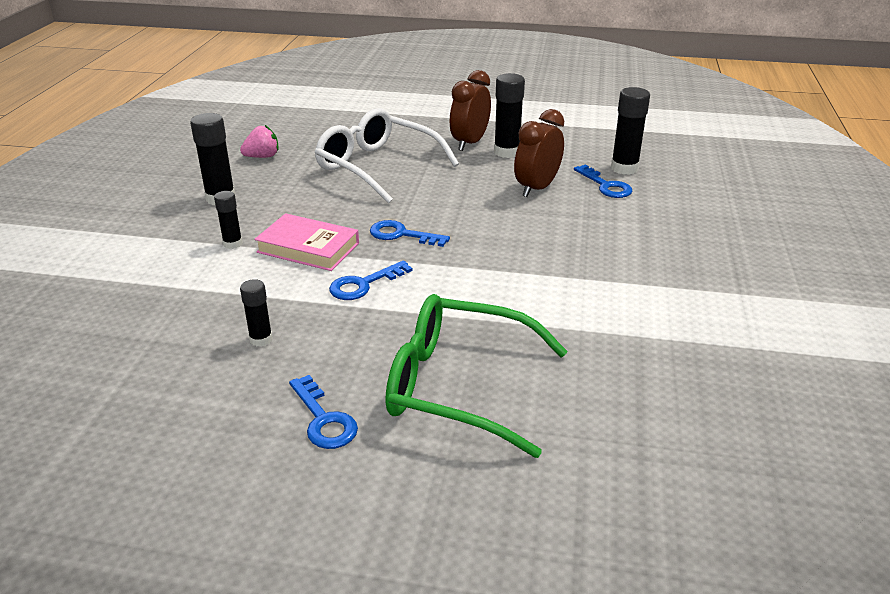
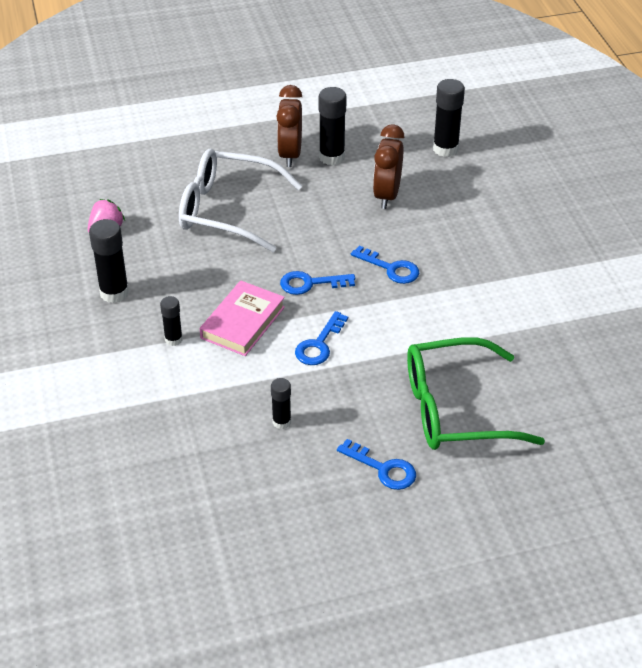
camera: 25 degrees left, 10 degrees up
(308, 248) = (243, 322): pink book -> pink book turned 60 degrees counterclockwise
(606, 186) = (442, 175): blue key -> blue key (391, 268)

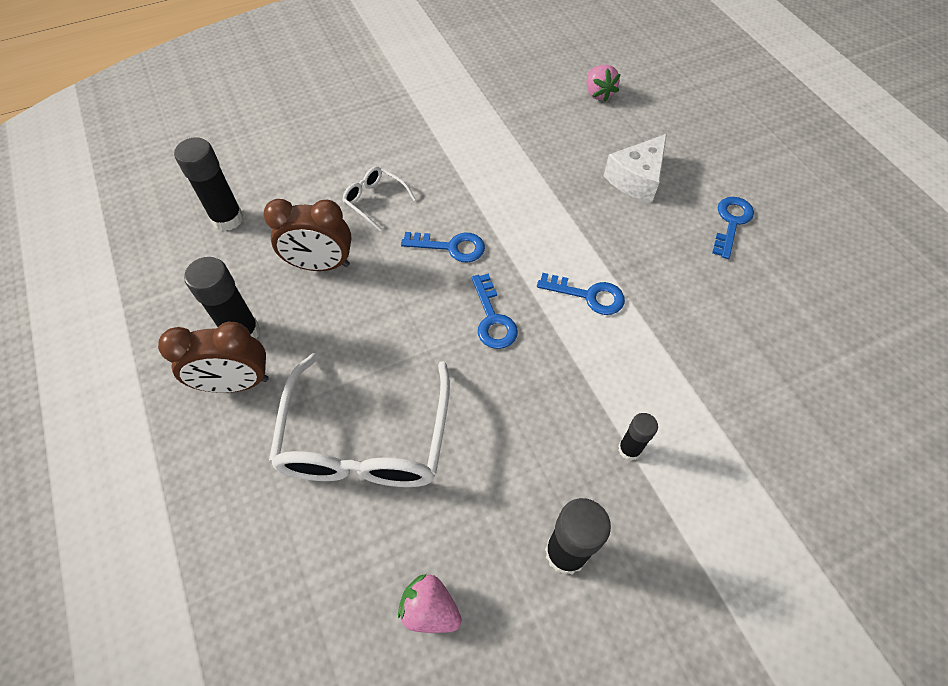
camera: 100 degrees left, 15 degrees up
(243, 322) = (576, 377): pink book -> none
(281, 422) = (711, 311): black glue stick -> none
(391, 268) = (451, 247): blue key -> blue key turned 75 degrees clockwise
(453, 228) = (375, 200): none -> white glasses
(455, 409) = (636, 179): green glasses -> white cheese
(594, 407) = (598, 93): none -> pink strawberry

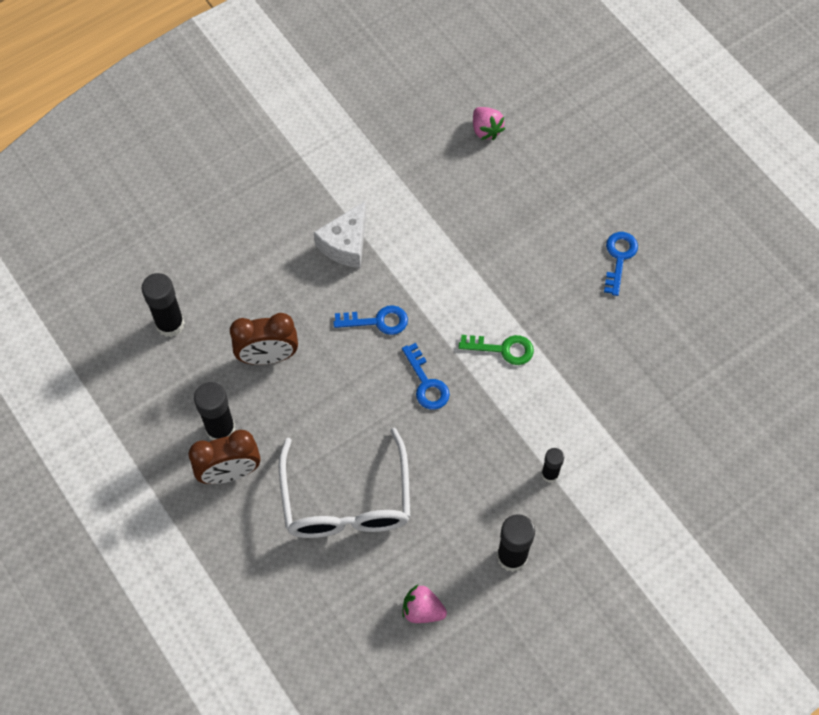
camera: 10 degrees left, 5 degrees up
(375, 200) = (298, 284): white glasses -> none
(588, 295) = (503, 349): blue key -> green key
(636, 179) = (532, 224): white cheese -> white cheese (346, 244)

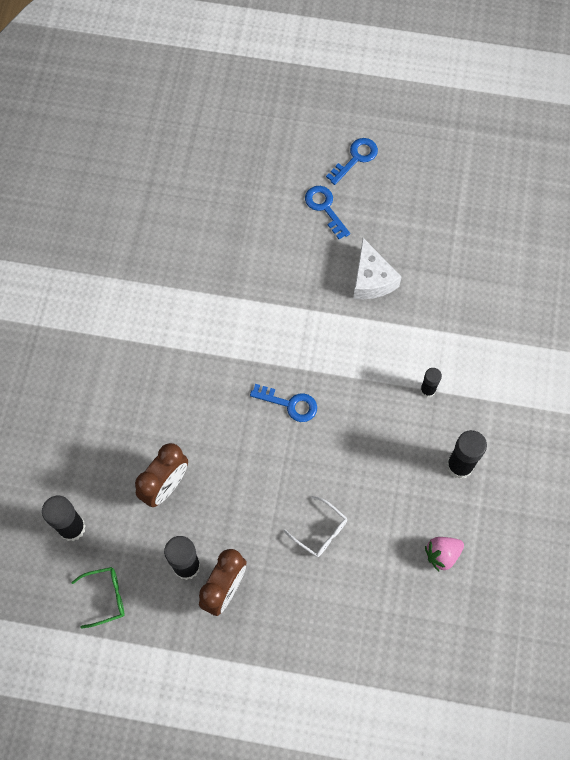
camera: 45 degrees left, 5 degrees up
(140, 396) = (105, 597): none -> green glasses
(346, 244) = (136, 358): white cheese -> white cheese (371, 279)
(346, 500) = (320, 531): white glasses -> white glasses, size x0.45
(378, 321) = (214, 392): blue key -> blue key (356, 158)
(486, 130) = (149, 195): pink strawberry -> none
(503, 349) = (315, 335): green key -> none

